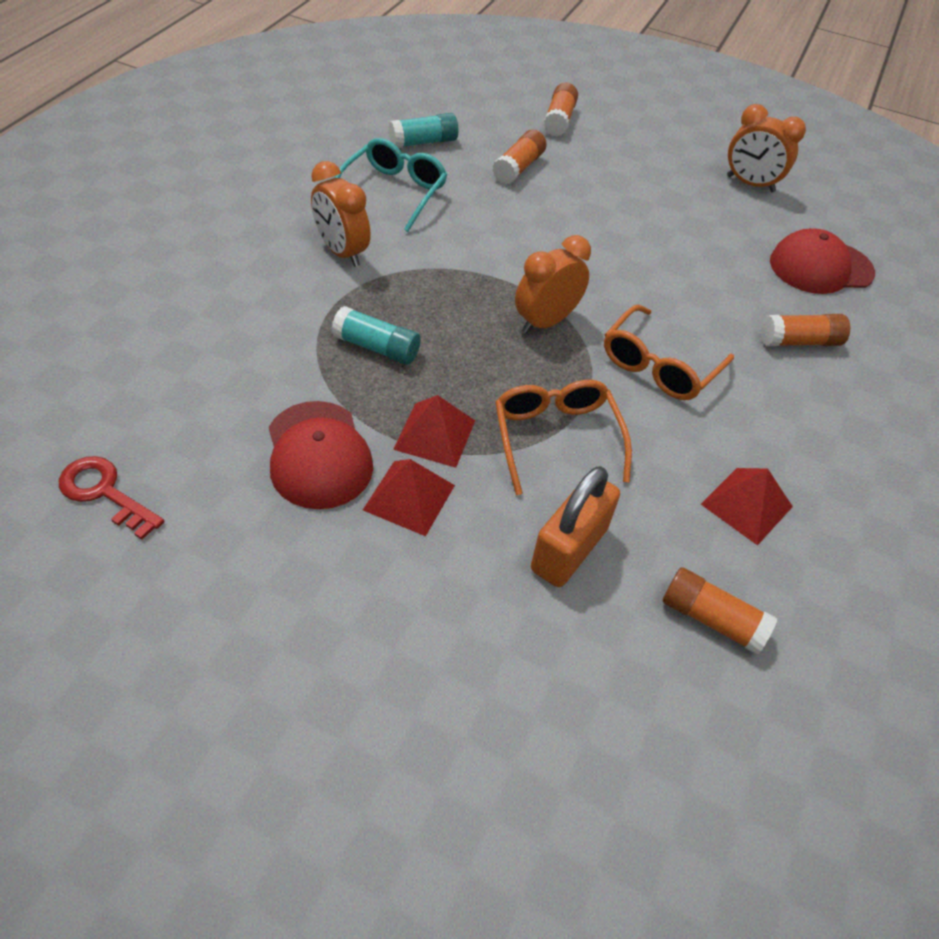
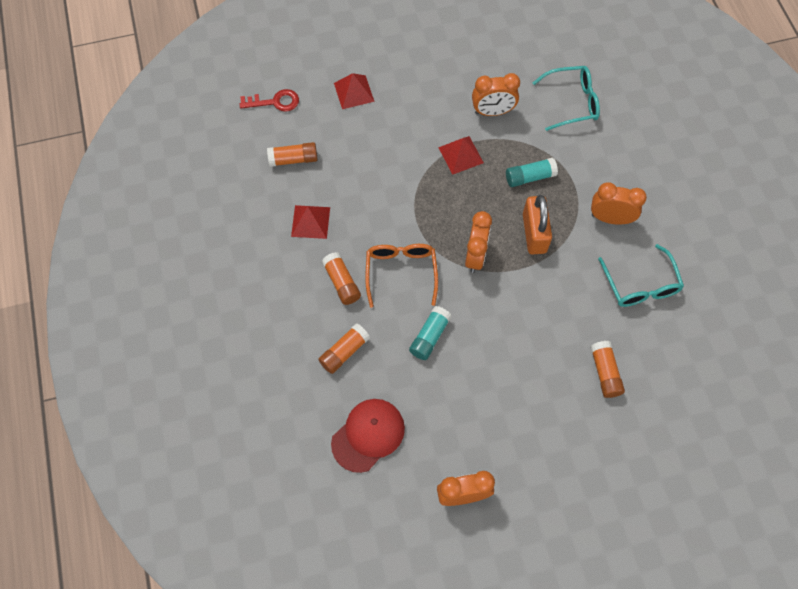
camera: 145 degrees right, 15 degrees up
(104, 493) = (543, 43): red key -> red key (275, 102)
(196, 385) = (572, 102): none -> turquoise glasses
(318, 455) = (492, 112): red cap -> orange clock
(409, 497) = (442, 122): red pyramid -> red pyramid (354, 92)
(423, 142) = (677, 346): turquoise glue stick -> turquoise glue stick (429, 336)
(556, 438) = (412, 192): orange glasses -> none
(559, 120) = (634, 454): orange glue stick -> orange glue stick (341, 283)
(569, 549) = (365, 147): orange padlock -> orange padlock (534, 233)

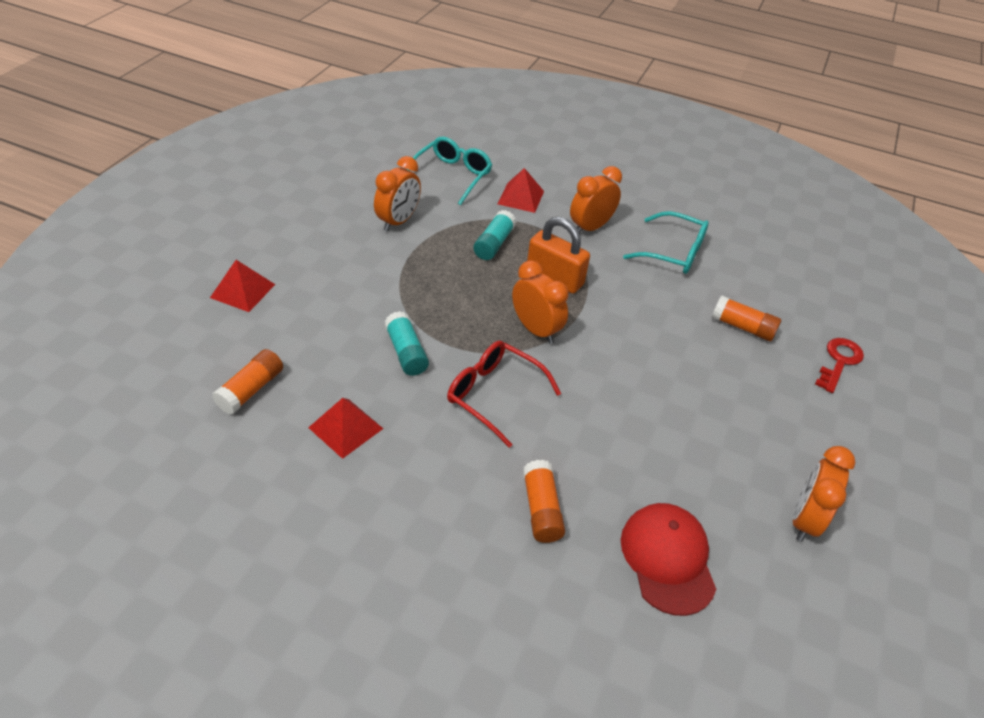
camera: 55 degrees left, 20 degrees down
(275, 102) = (159, 356): red key -> red key (839, 361)
(341, 283) = (452, 452): orange glue stick -> none
(401, 272) = (494, 395): orange glasses -> red glasses
(429, 336) = (592, 422): turquoise glue stick -> turquoise glue stick (406, 352)
(461, 155) = (415, 268): red pyramid -> red pyramid (520, 197)

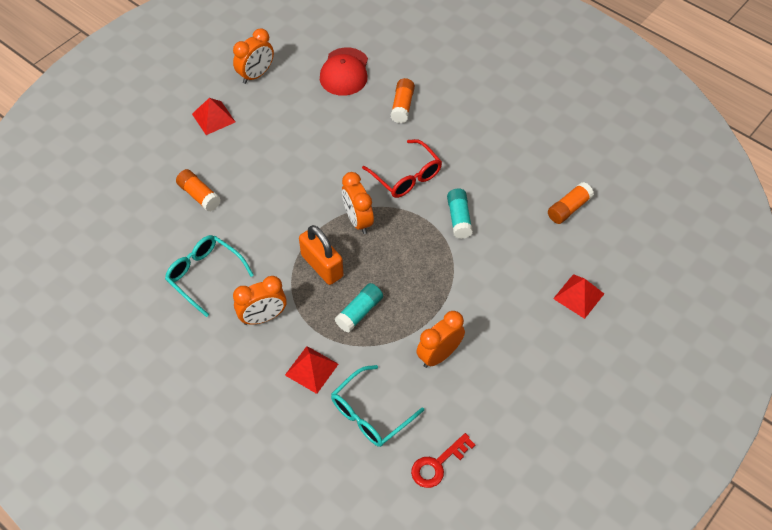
camera: 160 degrees left, 10 degrees up
(345, 428) = (508, 172): red pyramid -> red pyramid (213, 118)
(839, 361) = (150, 157): red key -> red key (437, 464)

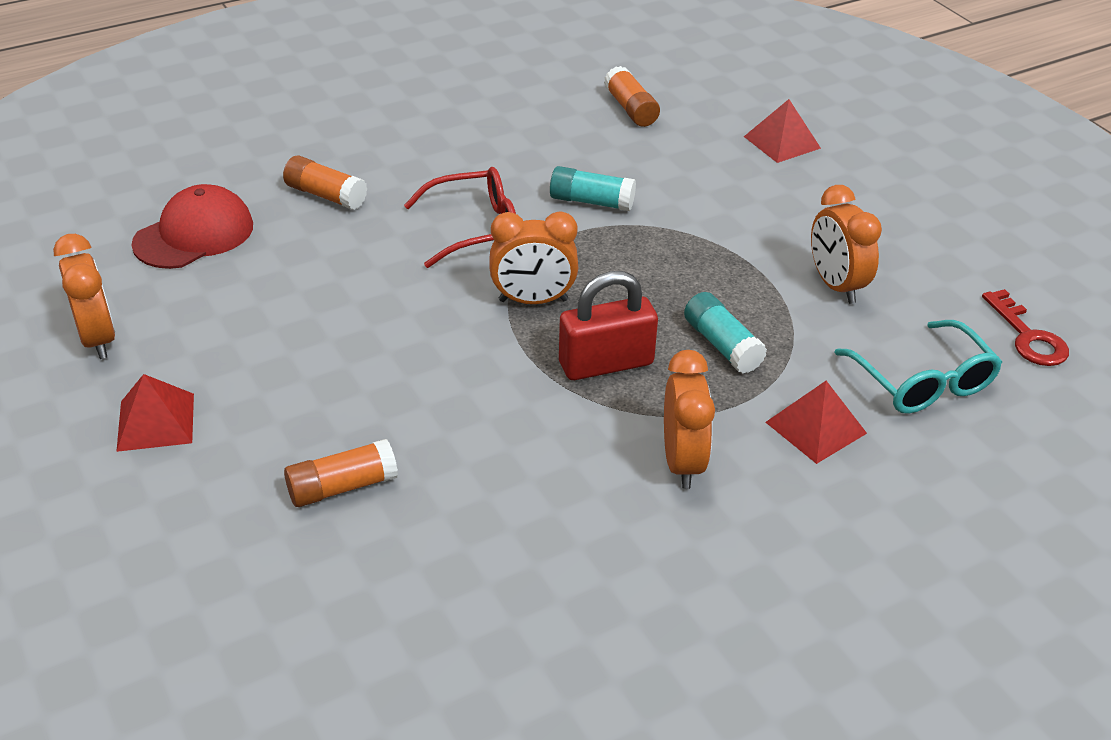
camera: 70 degrees left, 15 degrees down
(204, 275) = (546, 522): turquoise glasses -> none
(322, 266) = (606, 363): orange padlock -> red padlock
(344, 72) = (194, 234): red cap -> red cap turned 75 degrees counterclockwise

